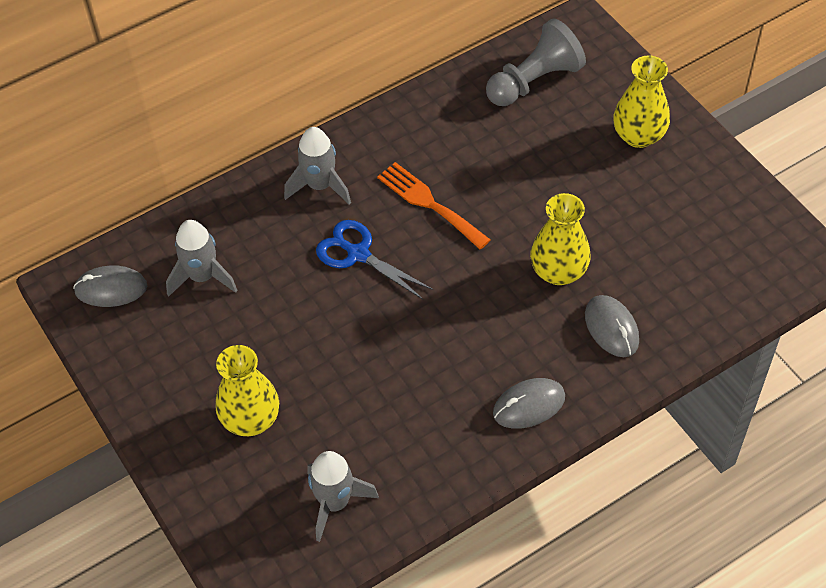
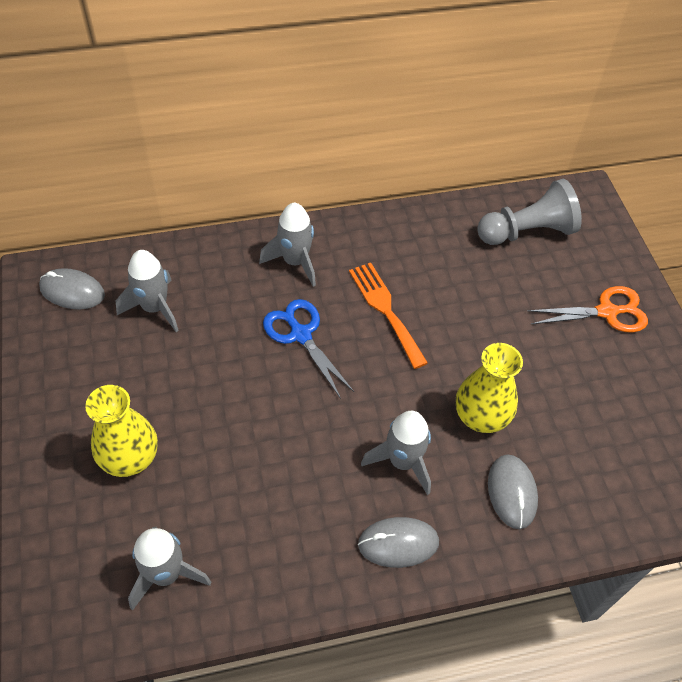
camera: 15 degrees right, 0 degrees up
(503, 335) = (402, 461): none -> grey rocket
(638, 136) = (607, 312): yellow vase -> orange scissors

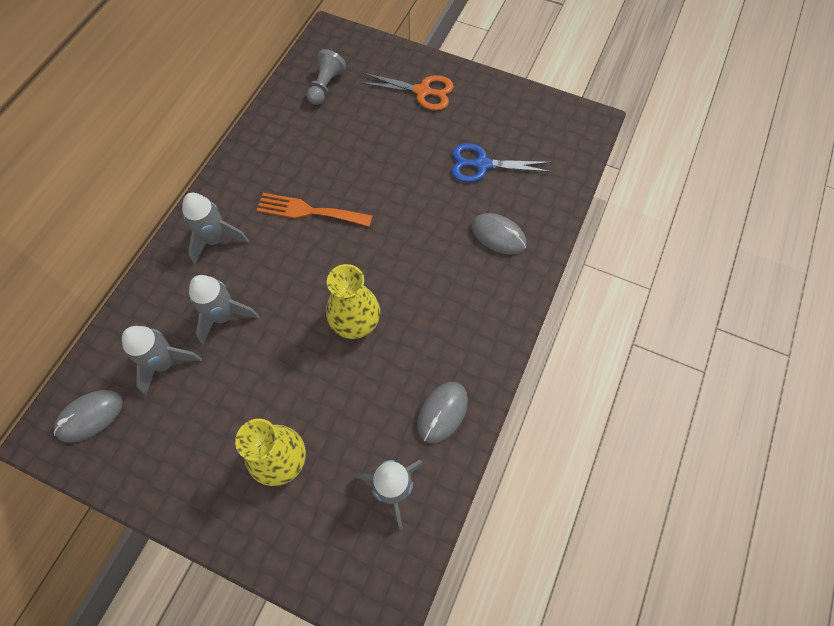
camera: 50 degrees left, 10 degrees up
(301, 334) = (280, 277): blue scissors -> blue scissors (482, 164)
(398, 543) = (482, 324): grey mouse -> grey mouse (442, 412)
(402, 461) = (429, 282): grey rocket -> grey rocket (224, 316)
(481, 416) = (435, 214): yellow vase -> yellow vase (355, 322)
(527, 231) = (326, 86): grey pawn -> grey pawn, size x0.65
(607, 312) = (422, 91): orange scissors -> orange scissors turned 75 degrees clockwise

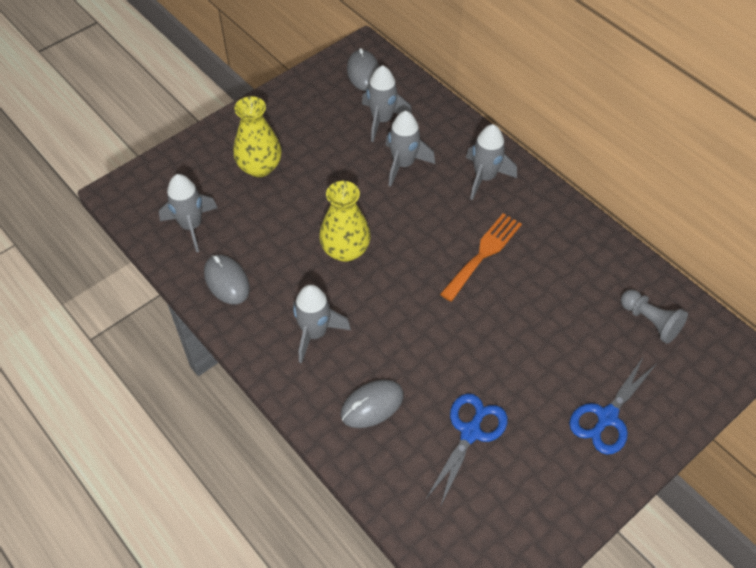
camera: 115 degrees right, 10 degrees down
(422, 91) = (607, 417): orange scissors -> blue scissors
(457, 306) = (315, 333): none -> grey rocket

